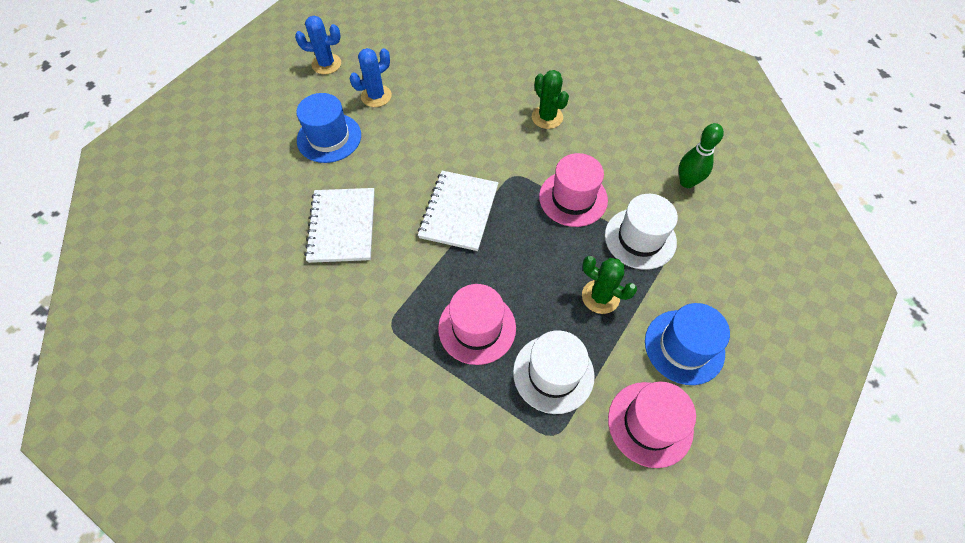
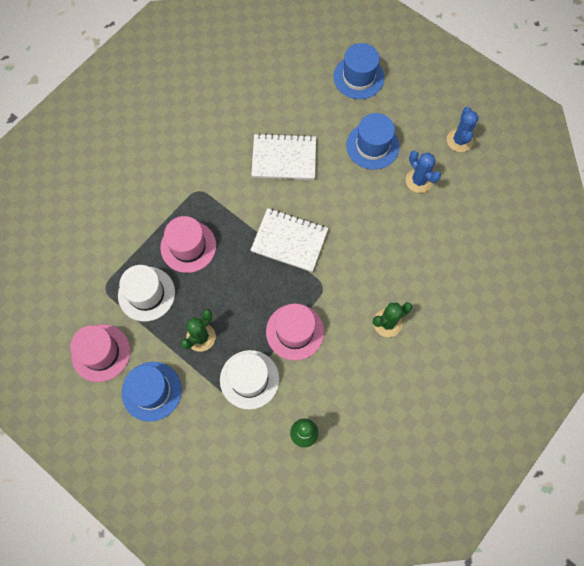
camera: 95 degrees right, 10 degrees up
(229, 155) = (358, 77): none -> blue hat

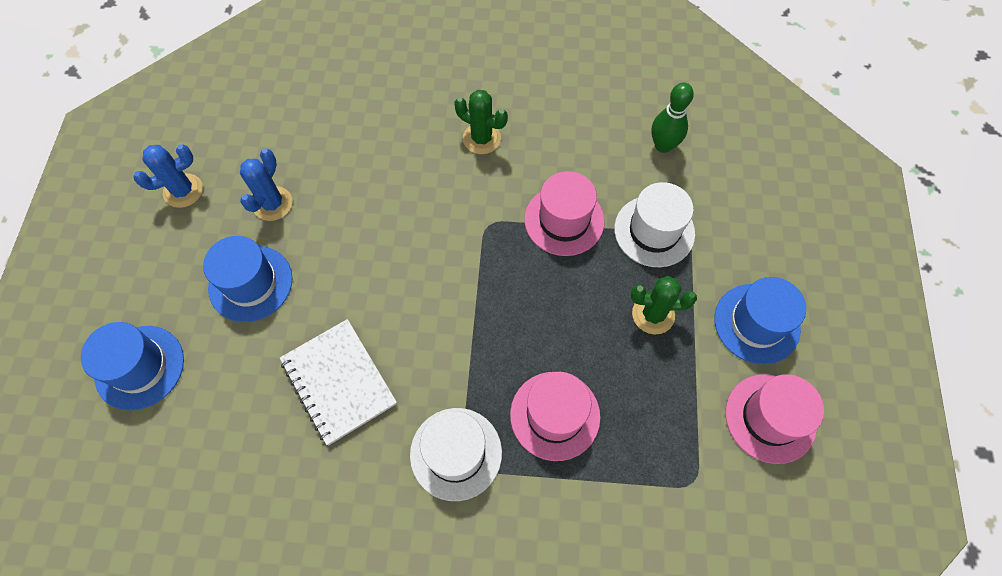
camera: 125 degrees left, 5 degrees down
(146, 294) = (656, 420): white hat -> white hat (456, 453)
(289, 240) = (456, 297): white notebook -> none

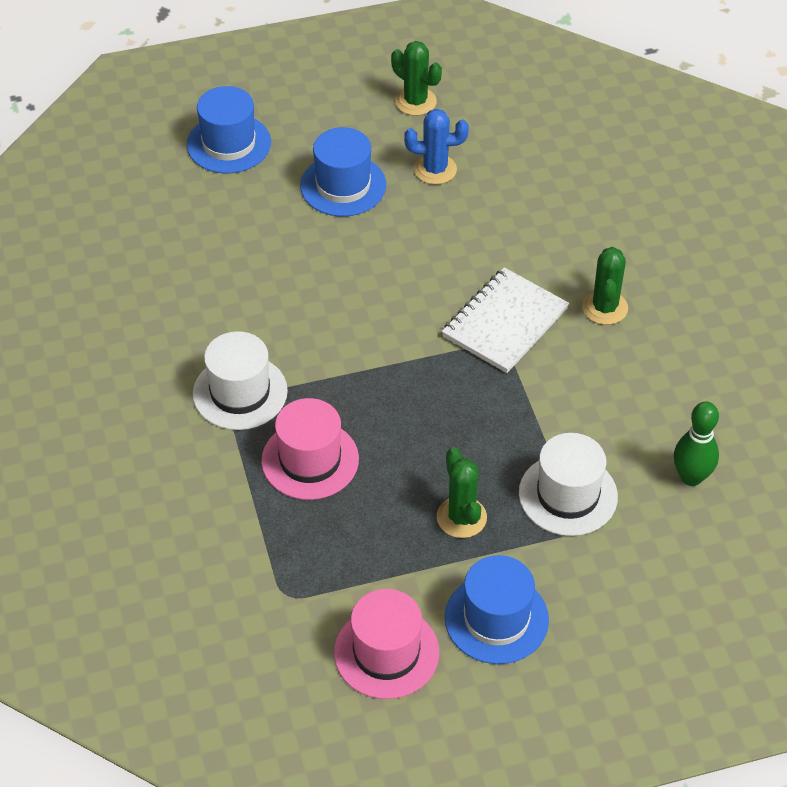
camera: 70 degrees right, 15 degrees down
(183, 191) = (415, 101): blue cactus -> green cactus
(338, 382) = (273, 283): white notebook -> white notebook (504, 322)
(564, 220) = (539, 409): pink hat -> none

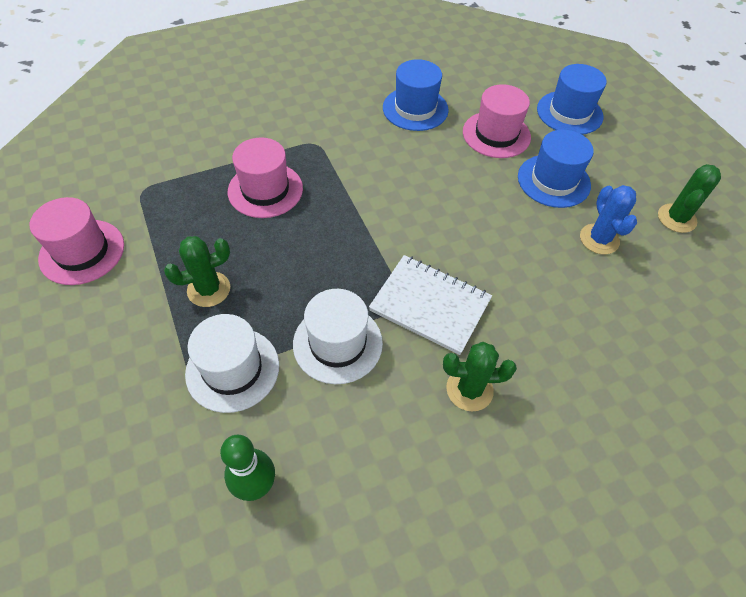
camera: 80 degrees right, 5 degrees up
(240, 392) = (326, 146): white hat -> white hat (337, 343)
(254, 220) = (496, 134): none -> pink hat
(496, 619) = (102, 322): blue hat -> blue hat (415, 109)

